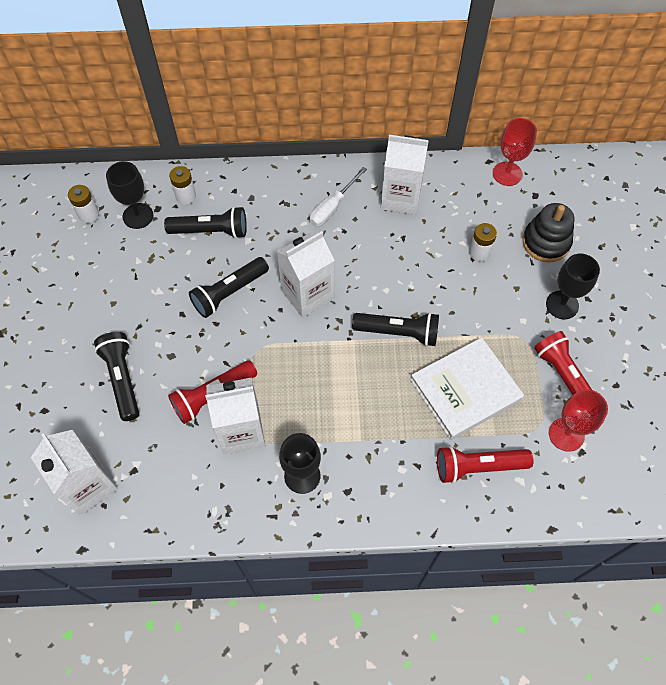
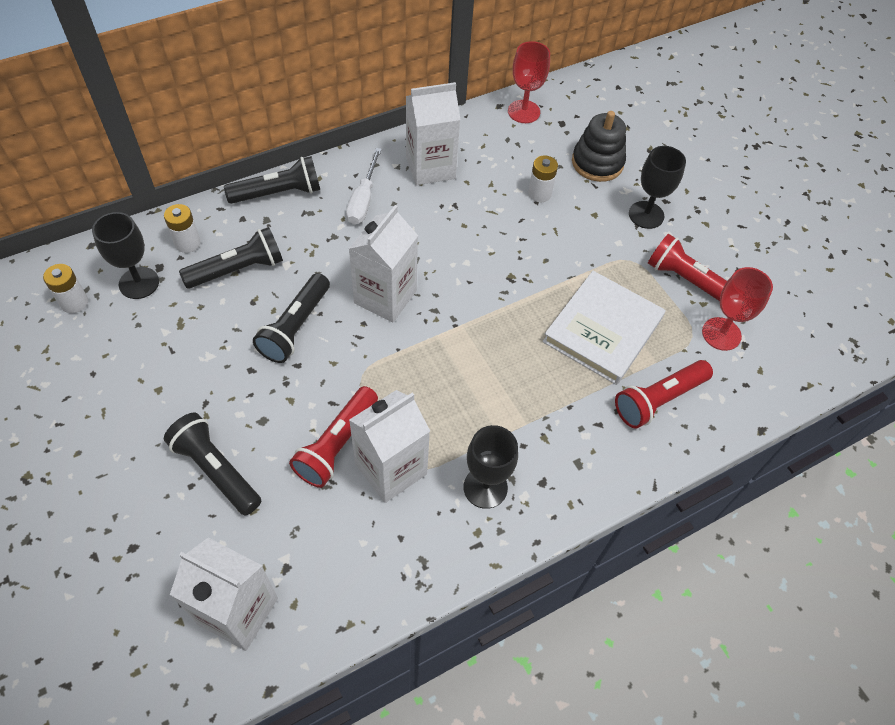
camera: 30 degrees left, 5 degrees down
(398, 332) = (503, 300): black flashlight -> black flashlight (278, 193)

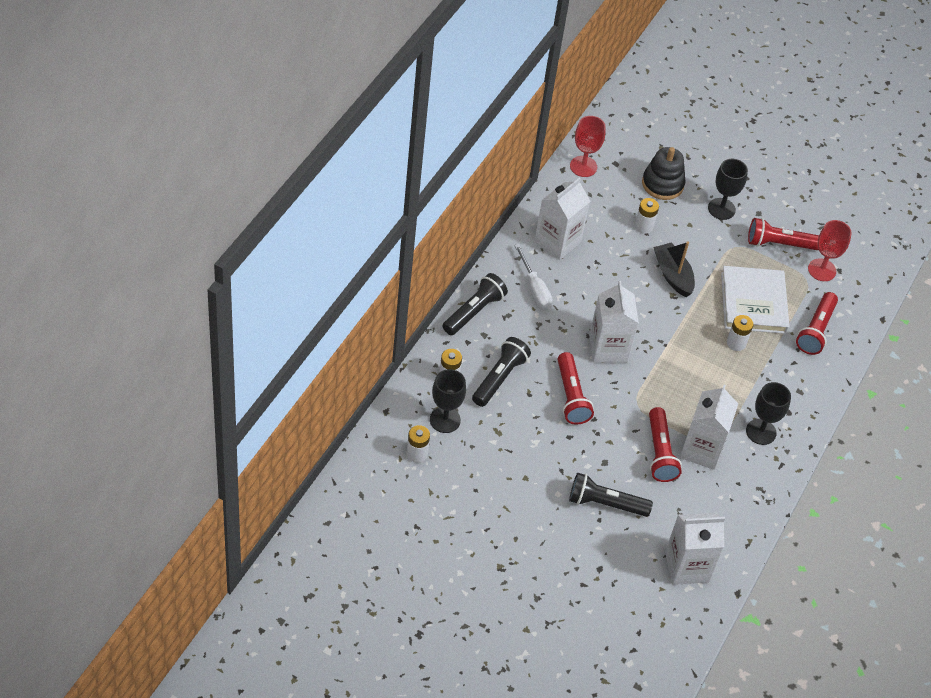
camera: 35 degrees left, 5 degrees down
(295, 327) = (571, 396): black flashlight -> red flashlight
(529, 256) = (673, 275): none -> black boat
(543, 365) = (736, 343): none -> white battery

